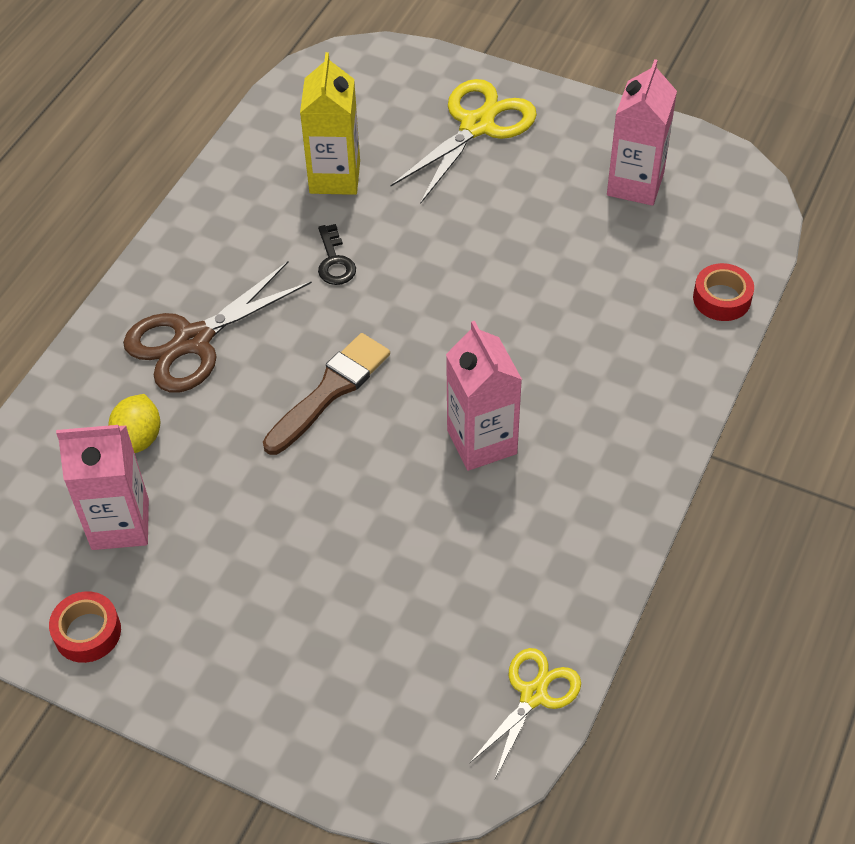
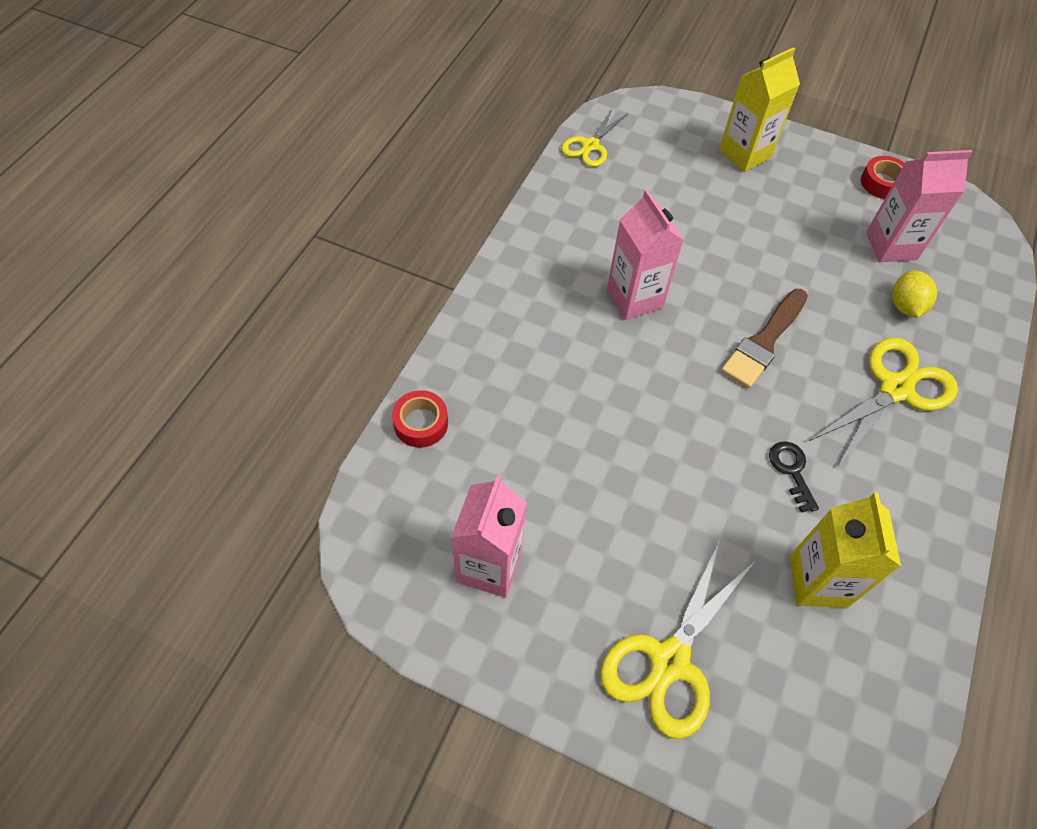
camera: 175 degrees right, 5 degrees up
(193, 341) = (895, 389): brown scissors -> yellow scissors
(287, 685) = (744, 154): none -> yellow carton

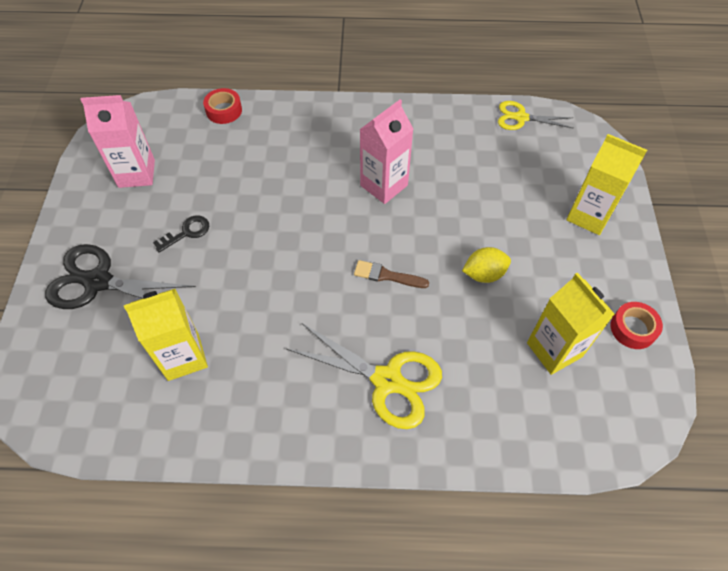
camera: 70 degrees right, 0 degrees up
(670, 661) = (98, 282): yellow scissors -> black scissors
(764, 342) = (387, 275): brown brush -> brown brush, size x0.63
(791, 471) = (272, 320): black key -> black key (187, 232)
(891, 246) = (554, 350): pink carton -> yellow carton
(905, 306) = (486, 373): yellow lemon -> yellow lemon (484, 274)

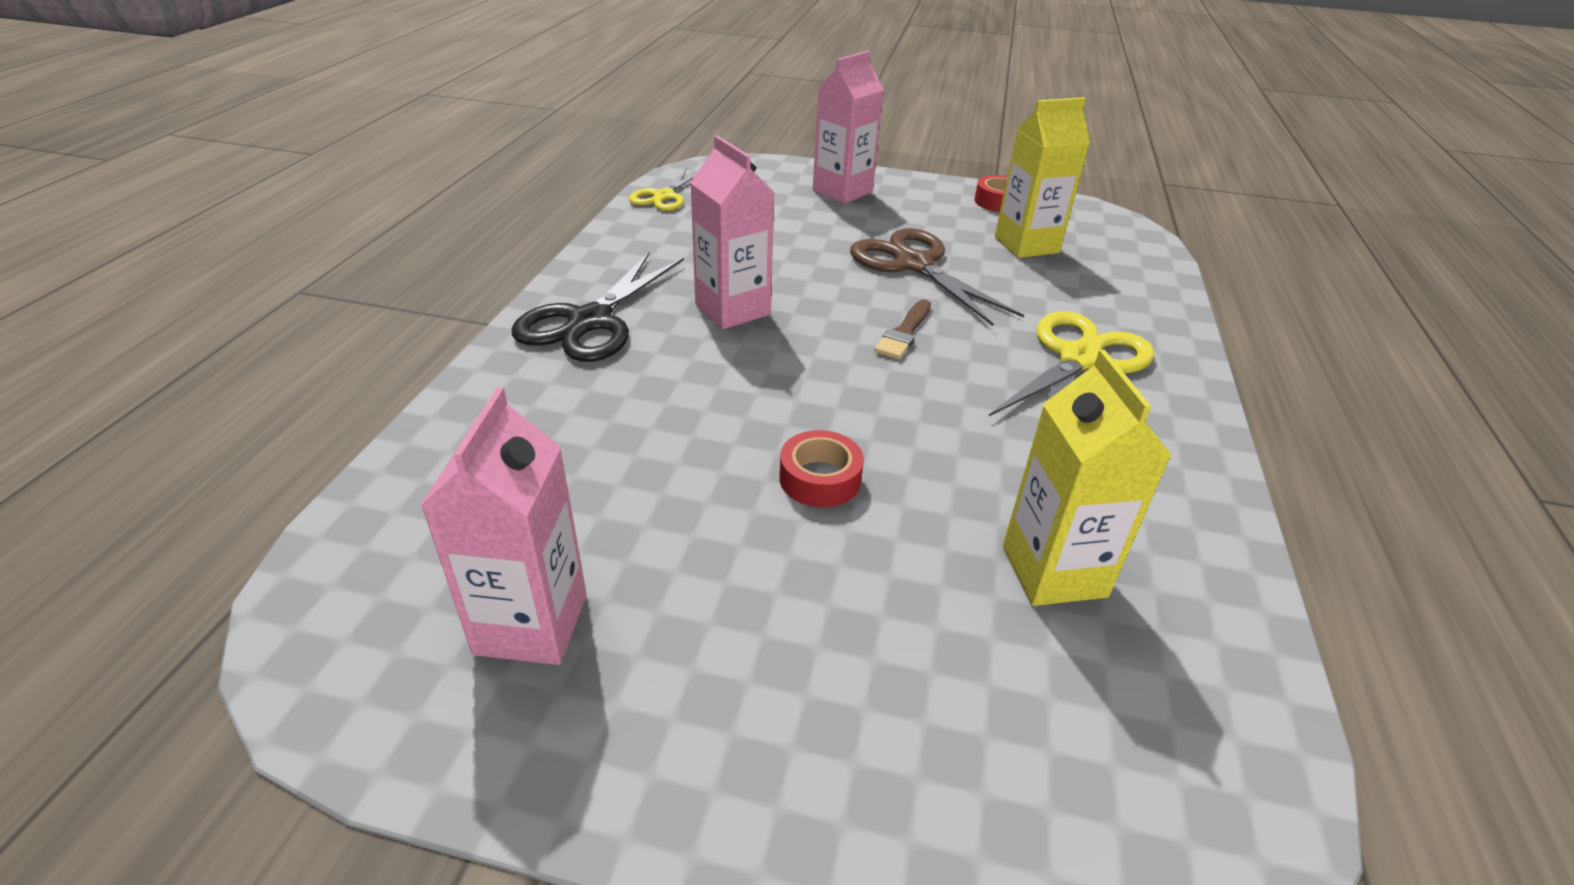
camera: 80 degrees left, 20 degrees down
(98, 282) = (852, 716): black scissors -> black scissors (590, 321)
(187, 232) = (751, 545): black key -> none
(224, 110) = (428, 460): red tape -> red tape (820, 478)
(484, 274) = (914, 265): yellow lemon -> brown scissors
(589, 216) = (842, 191): yellow carton -> pink carton

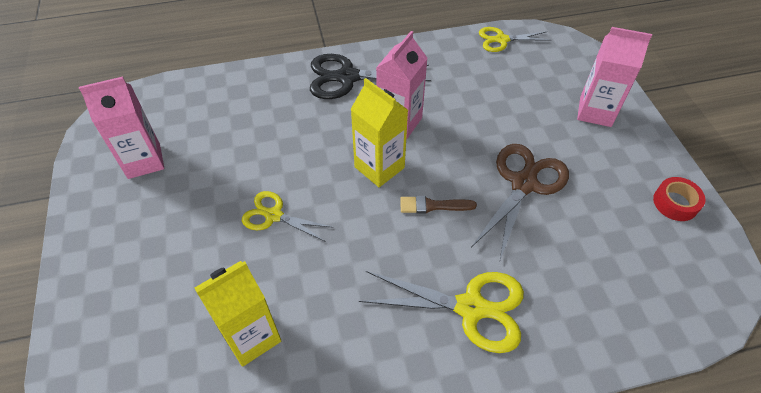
camera: 65 degrees right, 15 degrees up
(820, 478) = (274, 215): red tape -> yellow scissors
(1026, 245) = (615, 239): yellow carton -> yellow carton (379, 167)

